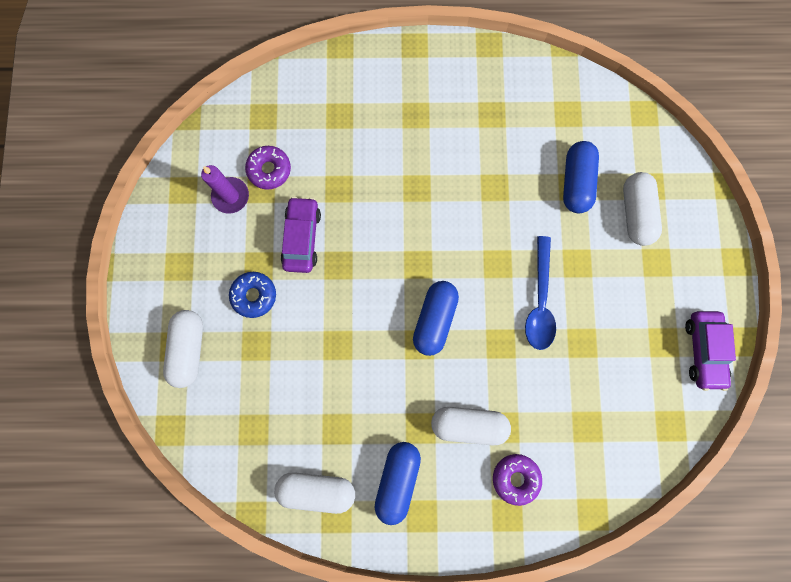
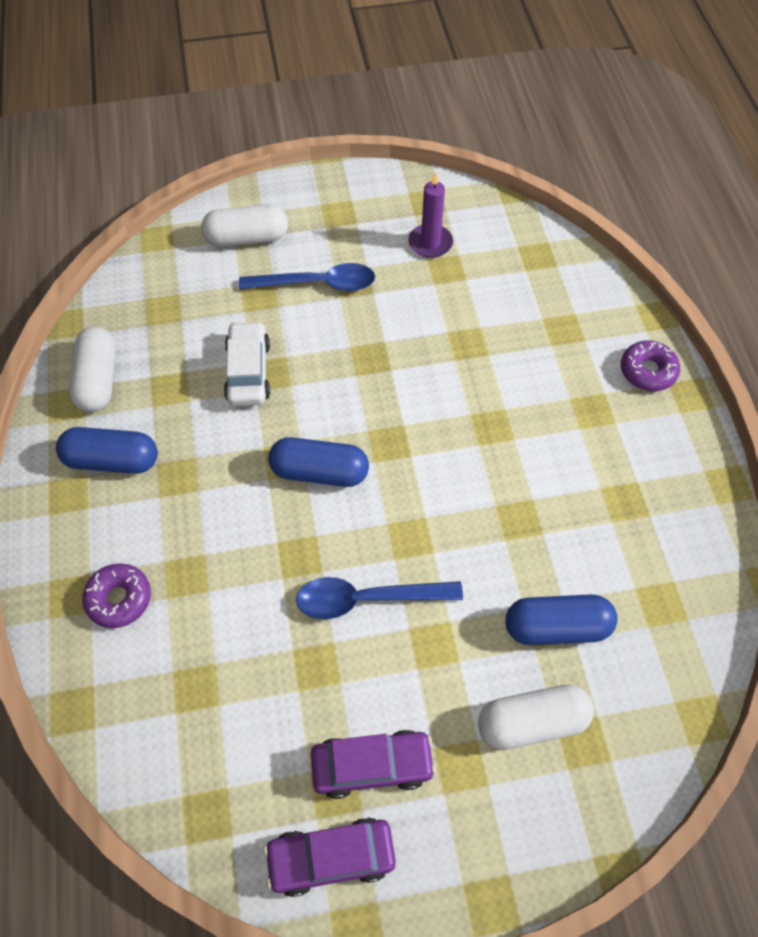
camera: 80 degrees right, 20 degrees down
(254, 295) = (317, 284): blue donut -> blue spoon
(269, 170) = (472, 272): purple donut -> purple donut (647, 371)
(302, 238) = (396, 317): purple car -> purple car (372, 766)
(333, 363) = (248, 372): none -> white car
(468, 424) = (186, 531): white capsule -> none

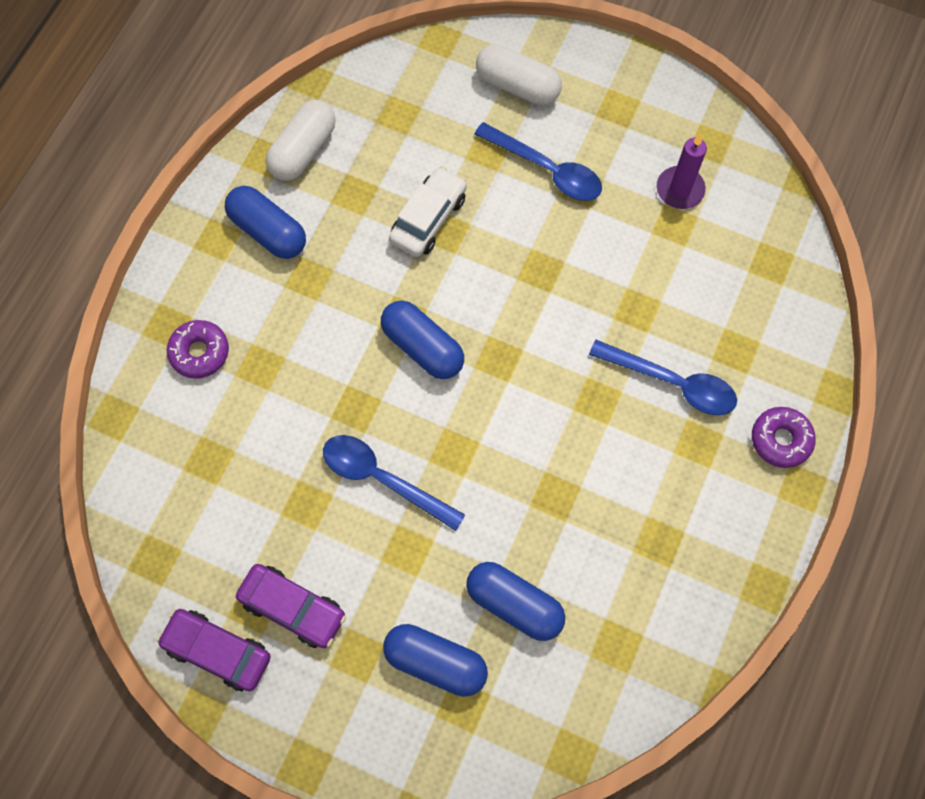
camera: 35 degrees right, 10 degrees up
(532, 722) = (435, 662): white capsule -> blue capsule
(537, 379) = (672, 383): none -> blue spoon

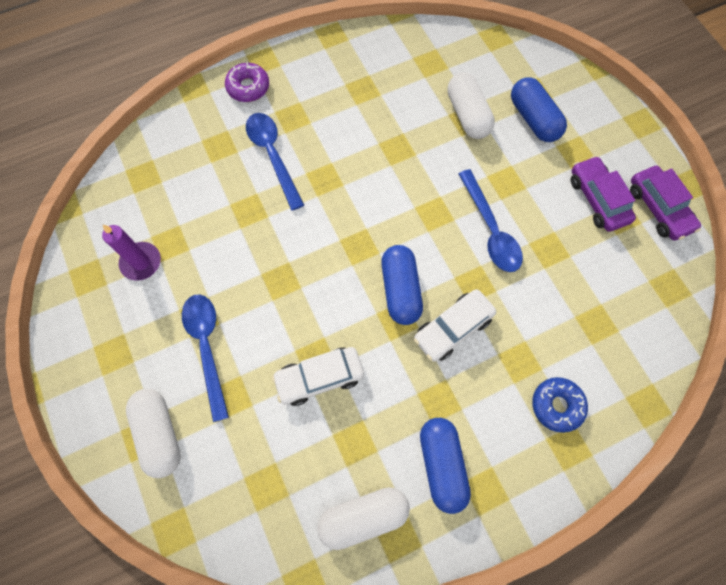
camera: 140 degrees left, 0 degrees up
(199, 352) = (557, 405): purple donut -> blue donut
(345, 349) = (453, 328): none -> white car
(514, 604) = (467, 115): blue capsule -> white capsule

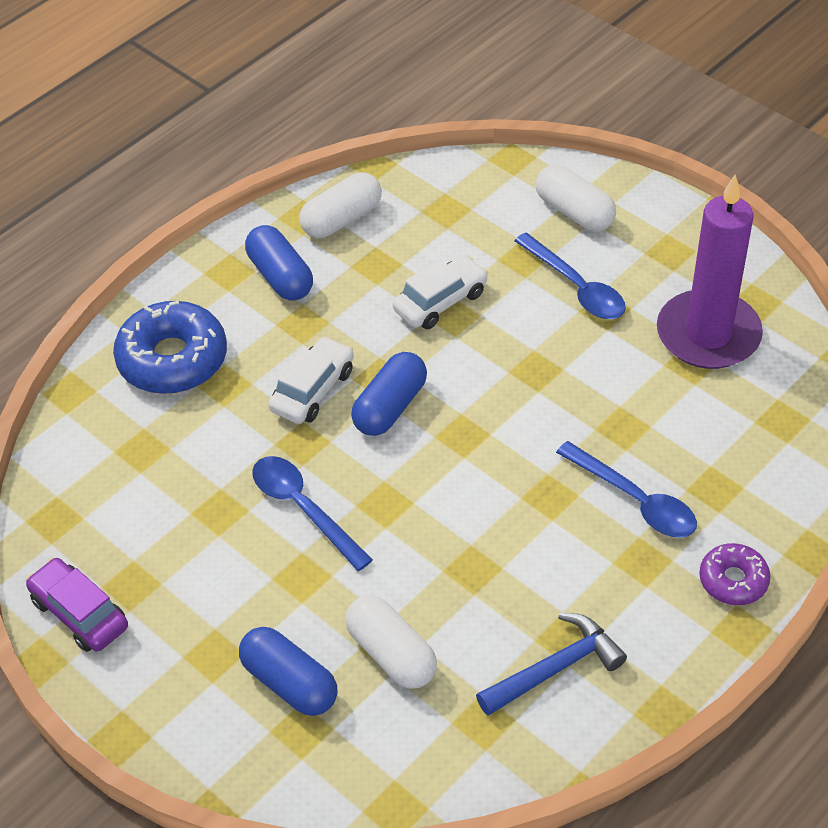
camera: 160 degrees right, 20 degrees down
(141, 262) = (708, 334): purple candle -> purple candle, size x1.99
(378, 75) = (555, 668): none -> blue hammer
(400, 290) = (390, 407): blue capsule -> blue capsule turned 60 degrees clockwise
(557, 405) = (172, 359): blue donut -> blue donut, size x1.80
(597, 199) = (168, 596): purple car -> none

